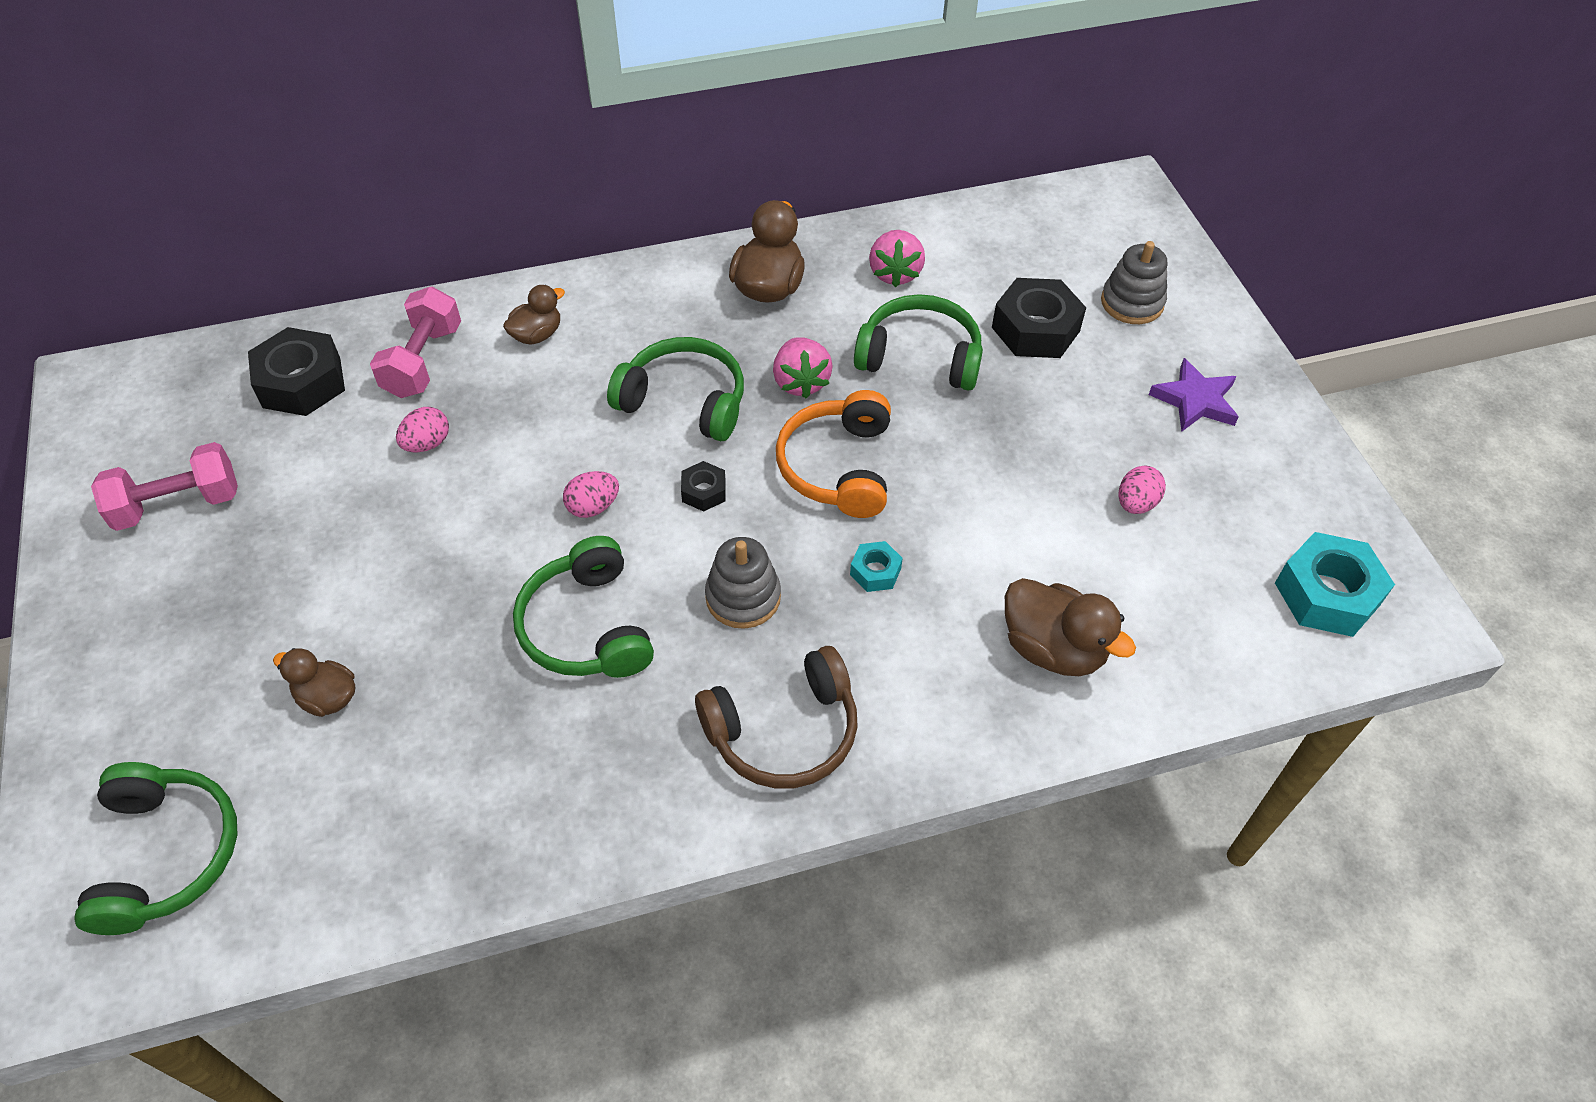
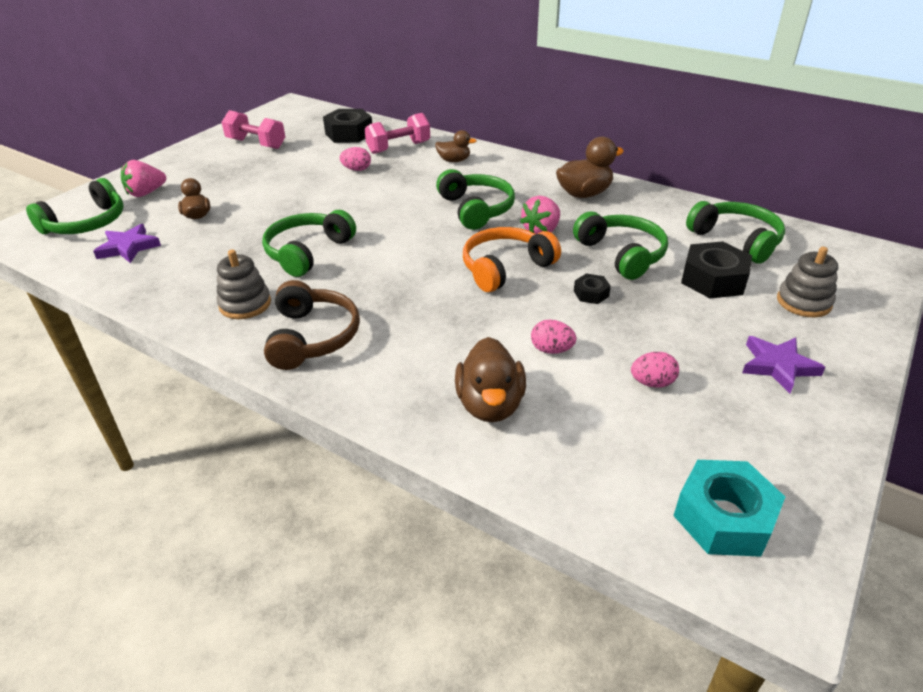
camera: 50 degrees right, 15 degrees down
(321, 829) = (128, 247): none -> purple star
(593, 507) = (378, 219): pink egg -> pink egg (551, 350)
(704, 491) = (430, 240): black nut -> black nut (591, 294)
(743, 597) = (381, 283): grey stacking toy -> grey stacking toy (245, 304)
(783, 731) = (312, 337): brown headphones -> brown headphones turned 120 degrees counterclockwise
(875, 571) = (454, 313): turquoise nut -> none
(895, 273) = (662, 220): pink strawberry -> pink strawberry (146, 193)
(992, 256) = (736, 240): none -> green headphones

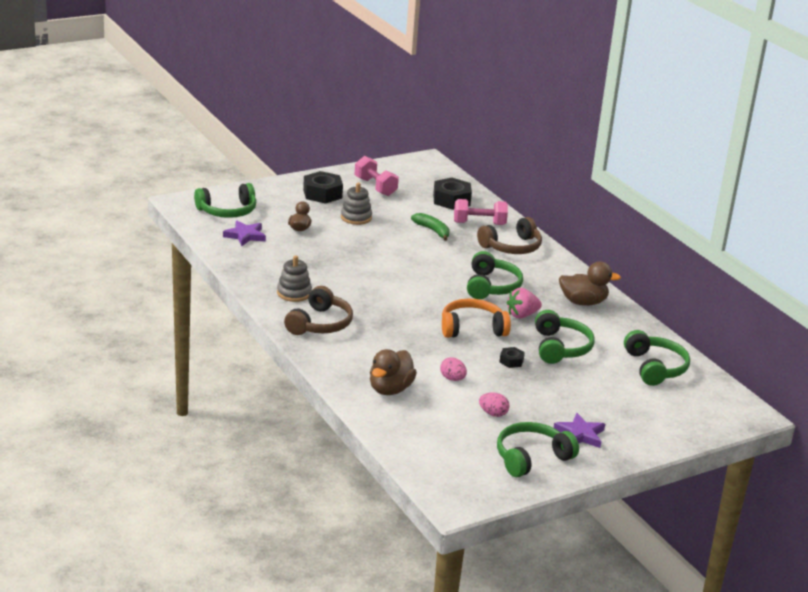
camera: 25 degrees right, 10 degrees down
(146, 193) = (276, 201): pink strawberry -> none
(308, 252) = (353, 276): green headphones -> green headphones (531, 458)
(356, 169) = (432, 231): pink egg -> green banana
(454, 160) = (511, 247): brown duck -> brown headphones
(713, 279) = (604, 382): black nut -> black nut (322, 194)
(724, 517) = (460, 473): turquoise nut -> none
(803, 302) = (647, 414): grey stacking toy -> grey stacking toy (356, 217)

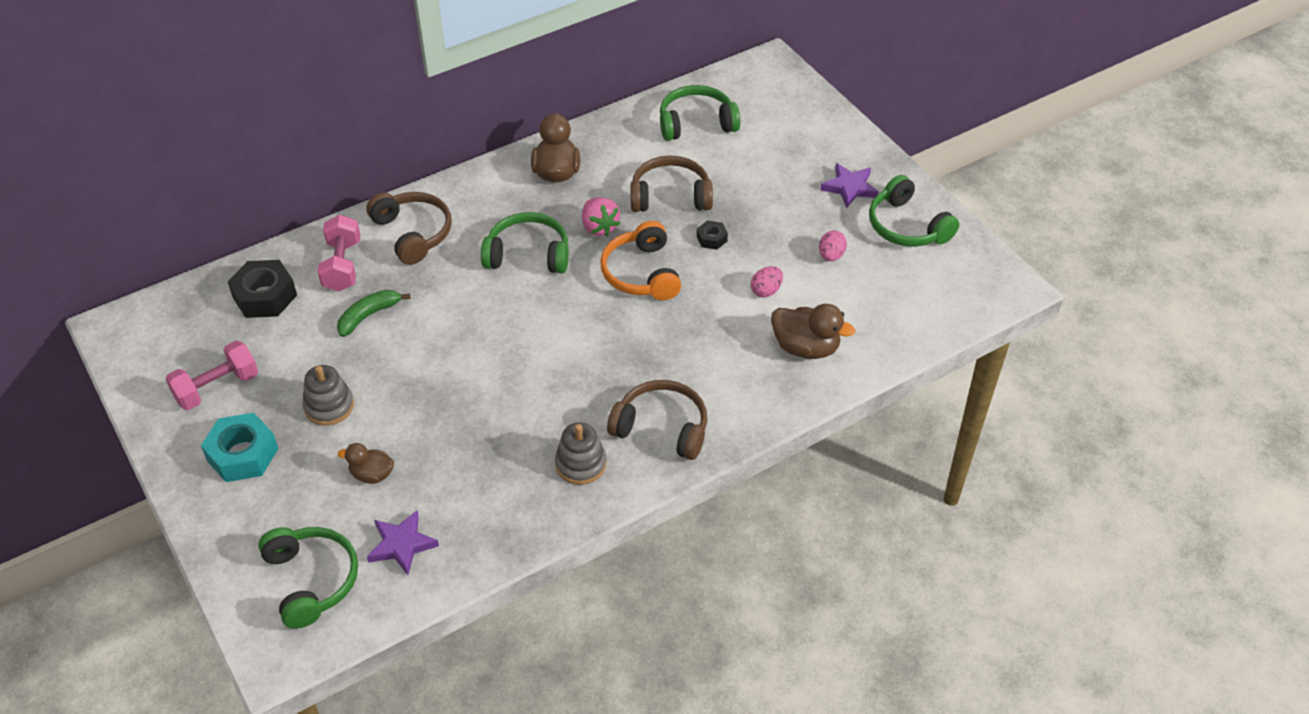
camera: 90 degrees left, 20 degrees up
(322, 194) = (242, 454): black nut -> turquoise nut
(560, 347) = (670, 196): green headphones -> brown headphones

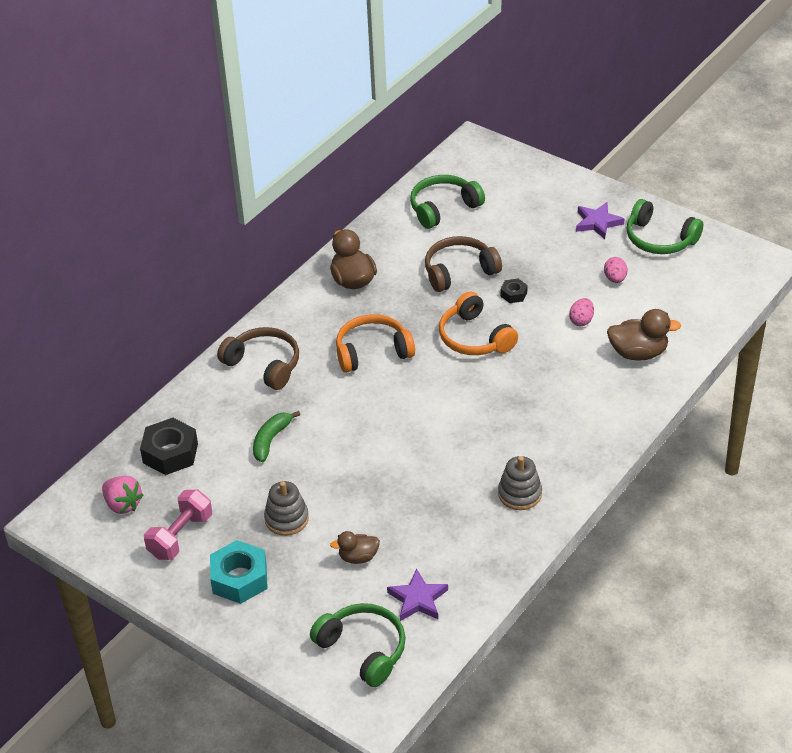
camera: 20 degrees left, 5 degrees down
(342, 266) = (221, 408): pink dumbbell -> none
(528, 255) = (372, 352): green headphones -> orange headphones
(599, 227) = (417, 313): pink strawberry -> pink strawberry (123, 504)
(662, 428) = (565, 447): brown headphones -> none

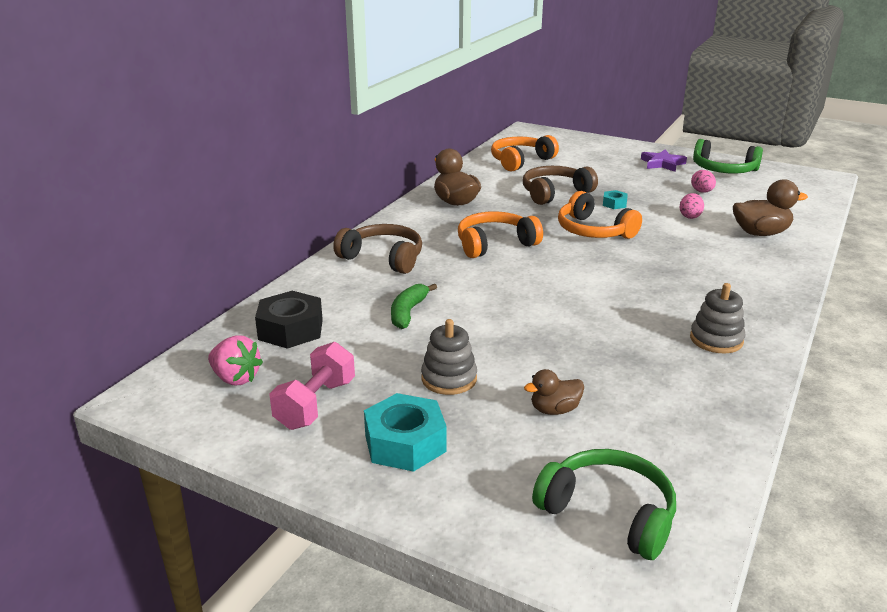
camera: 10 degrees left, 15 degrees down
(418, 599) = (654, 448): purple star -> none
(443, 208) = (520, 161): green headphones -> orange headphones
(513, 294) = (614, 204): black nut -> turquoise nut

